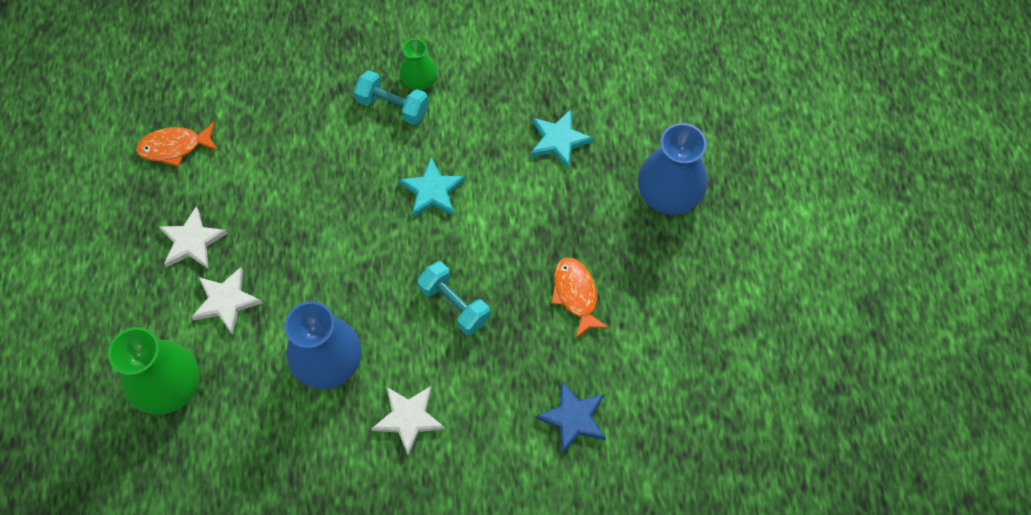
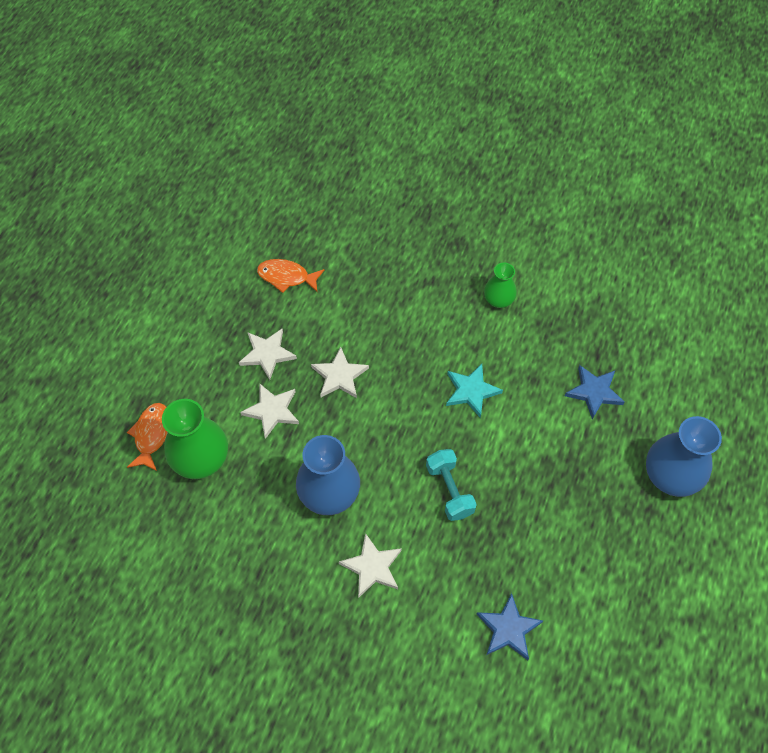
camera: 25 degrees right, 5 degrees down
(284, 232) = (339, 376): none -> white star
(393, 106) = (468, 311): turquoise dumbbell -> none
(559, 140) = (594, 392): turquoise star -> blue star
(576, 294) = (554, 526): orange fish -> orange fish (152, 435)

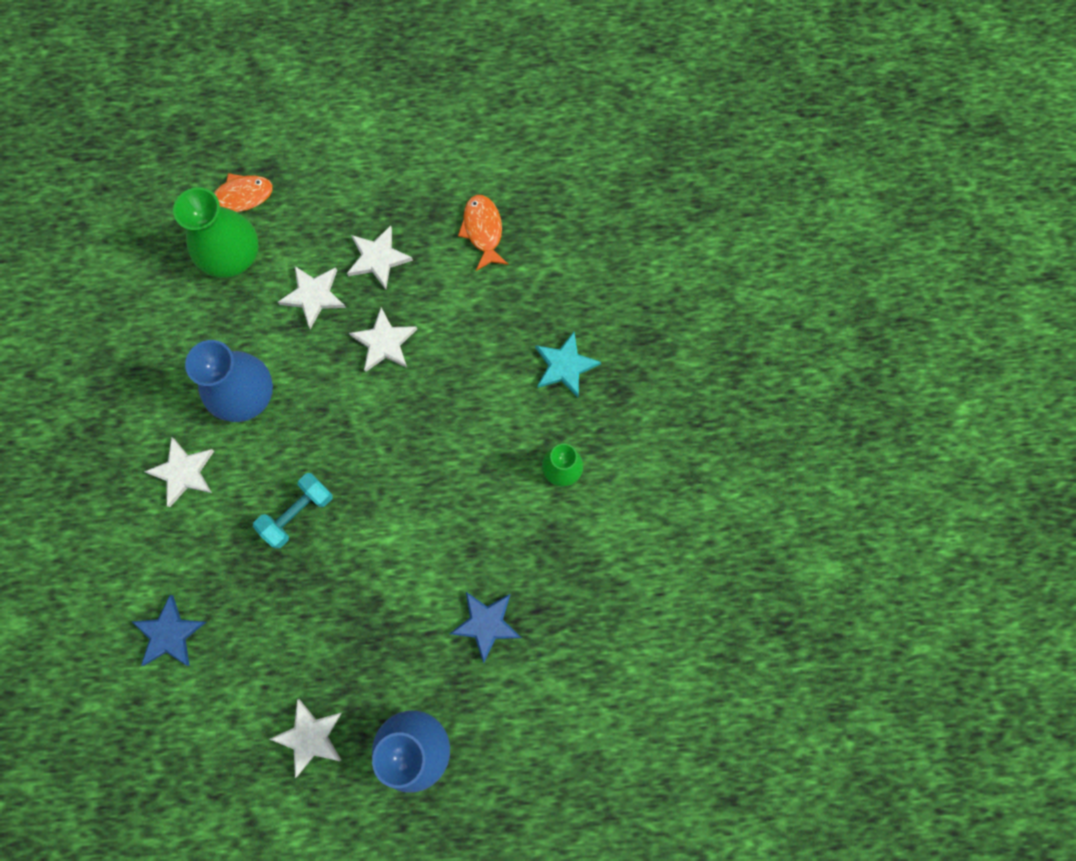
camera: 65 degrees right, 15 degrees up
(471, 391) = (426, 487): turquoise star -> turquoise star (564, 366)
(636, 548) = (310, 737): none -> white star

